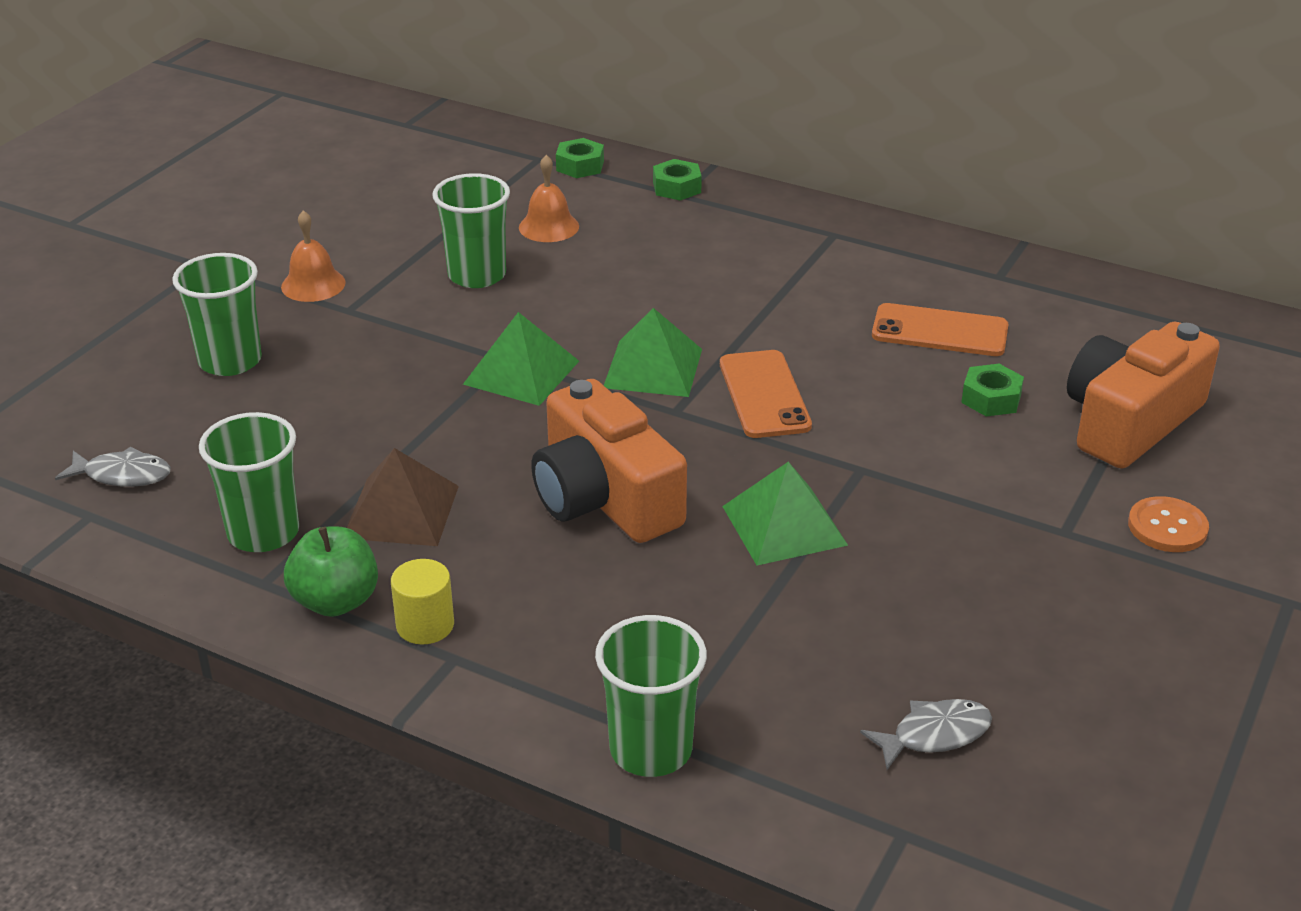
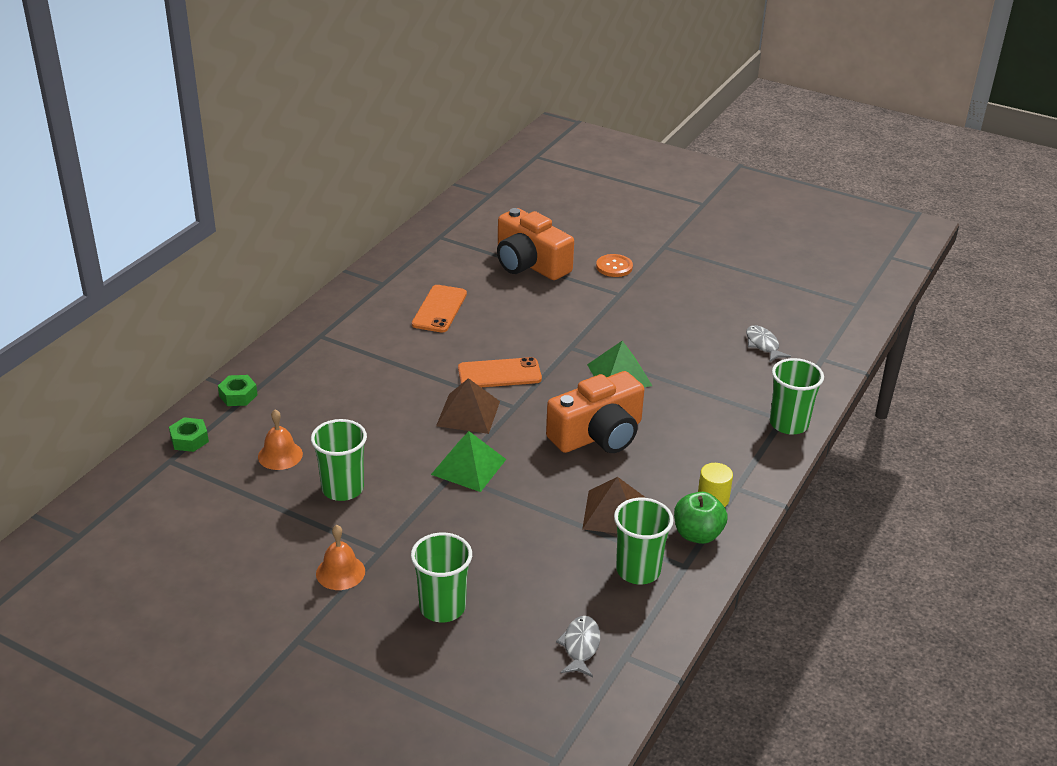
camera: 90 degrees left, 0 degrees up
(653, 368) = (468, 413): green pyramid -> brown pyramid
(991, 399) = (507, 300): green nut -> none

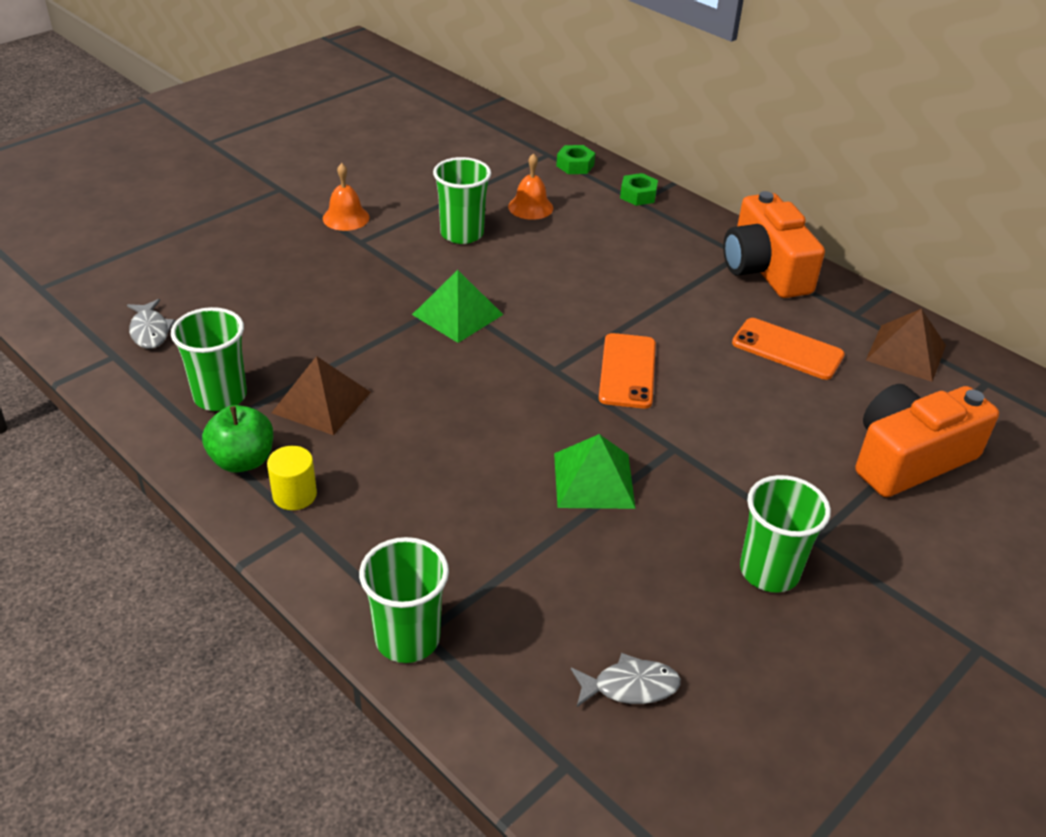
camera: 105 degrees right, 5 degrees up
(442, 607) = (262, 262): green cup -> green cup (769, 571)
(468, 413) = (554, 331): brown pyramid -> brown pyramid (906, 352)
(580, 646) = (150, 331): grey fish -> grey fish turned 45 degrees clockwise
(598, 435) = (470, 426): orange camera -> orange camera (764, 268)
(614, 267) = (901, 556): orange button -> none

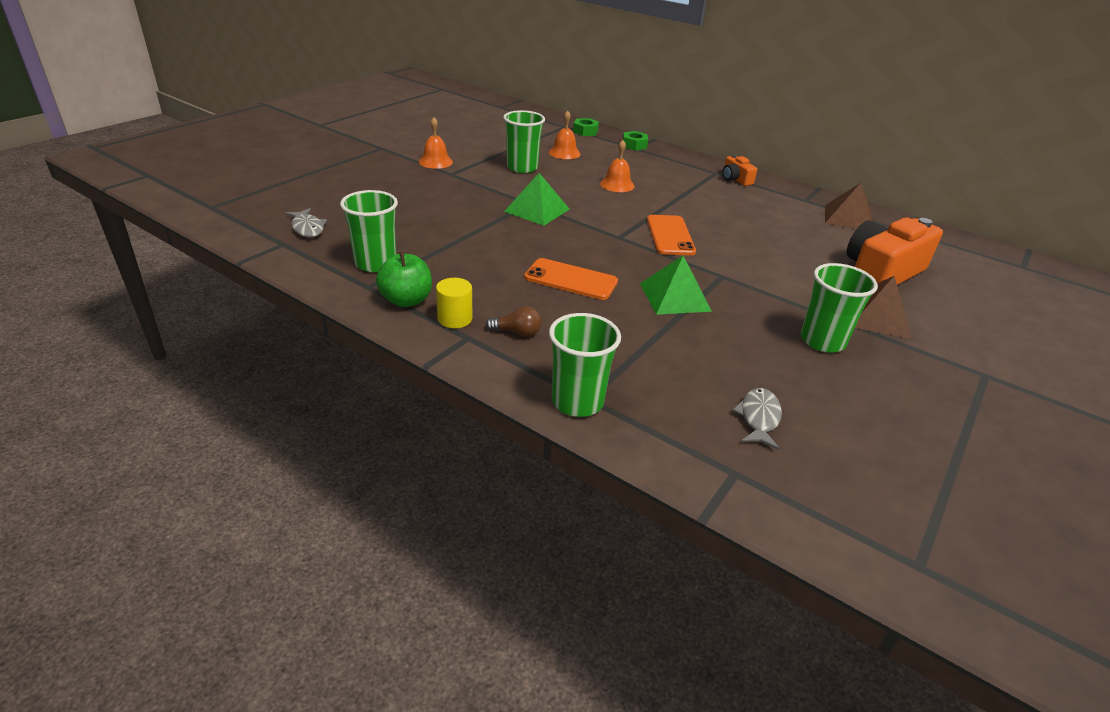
camera: 10 degrees left, 5 degrees down
(321, 402) = (455, 263): brown pyramid -> brown pyramid (877, 317)
(366, 523) = (517, 332): none -> brown light bulb
(586, 272) = (617, 184): none -> orange bell
(630, 686) = (758, 418): grey fish -> grey fish turned 60 degrees counterclockwise
(764, 268) = (735, 179): orange camera -> orange camera, size x0.47
(787, 349) = (771, 219): orange phone -> orange phone (571, 280)

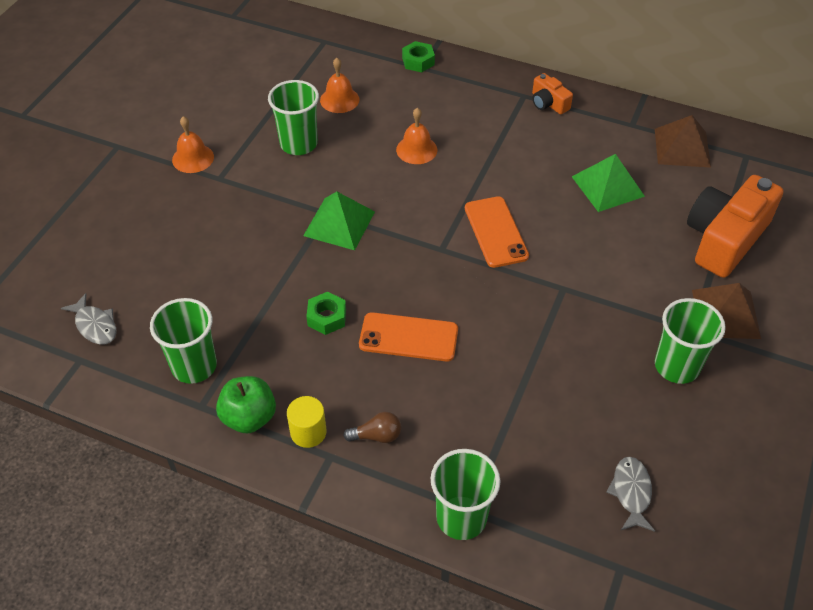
camera: 10 degrees left, 15 degrees up
(585, 131) = (352, 46): green nut -> green nut (327, 317)
(674, 297) = (521, 336): green pyramid -> green pyramid (607, 186)

